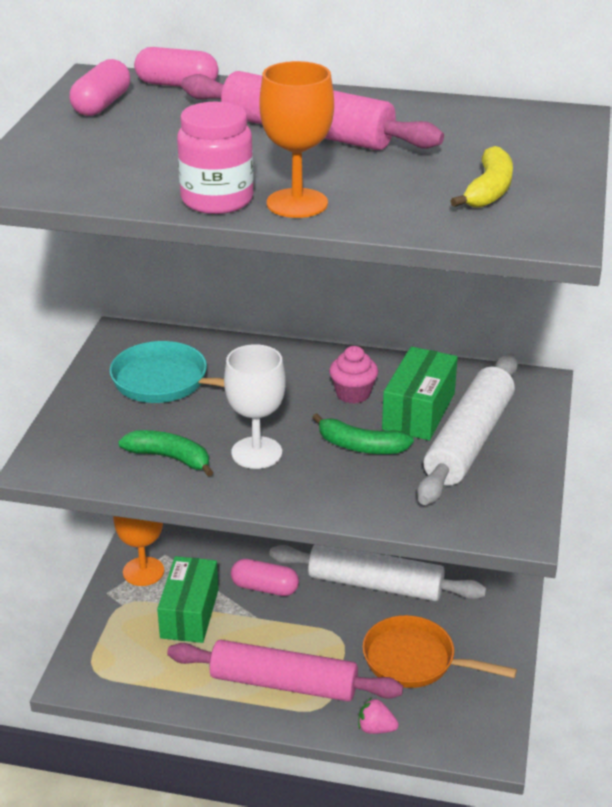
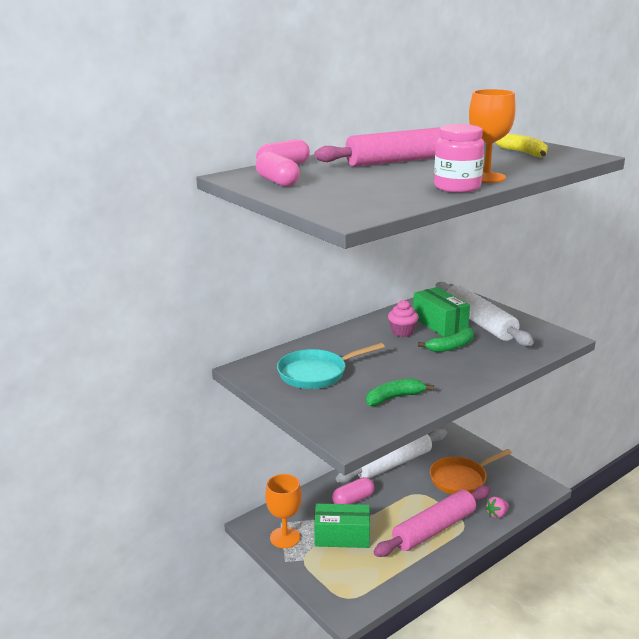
camera: 50 degrees left, 10 degrees down
(189, 613) = (342, 536): green box -> green box turned 45 degrees counterclockwise
(256, 453) = (422, 373): white goblet -> none

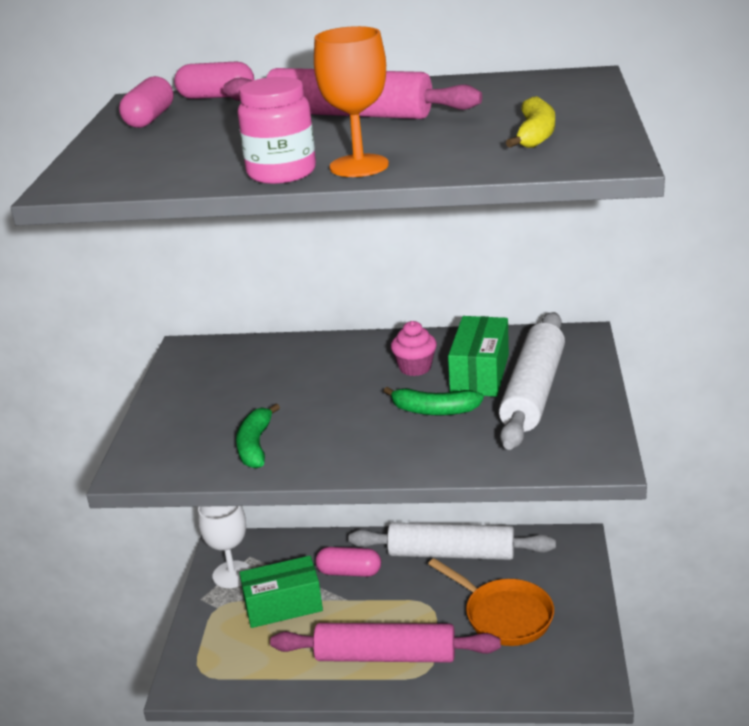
camera: 45 degrees right, 5 degrees up
(285, 537) = (232, 574): orange goblet -> white goblet
(316, 373) = (238, 382): turquoise pan -> none
(342, 536) = (283, 606): green box -> green box turned 60 degrees counterclockwise
(394, 398) = (255, 445): green banana -> green banana turned 105 degrees counterclockwise
(461, 479) = (504, 615): orange pan -> orange pan turned 150 degrees counterclockwise
(496, 514) = (482, 683): pink strawberry -> none

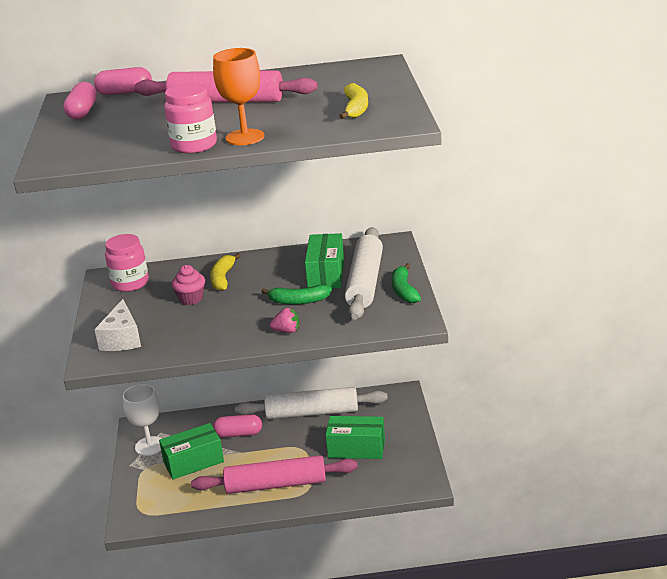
camera: 10 degrees left, 0 degrees up
(181, 441) = (122, 339): none -> white cheese
(214, 361) = (130, 283): none -> pink jar
(255, 445) = (177, 336): green banana -> green banana (404, 290)
(337, 366) = (223, 278): none -> yellow banana
(408, 455) = (286, 331): none -> pink strawberry
(415, 368) = (279, 274): pink cupcake -> pink cupcake (191, 299)
(504, 615) = (356, 448): orange pan -> green box

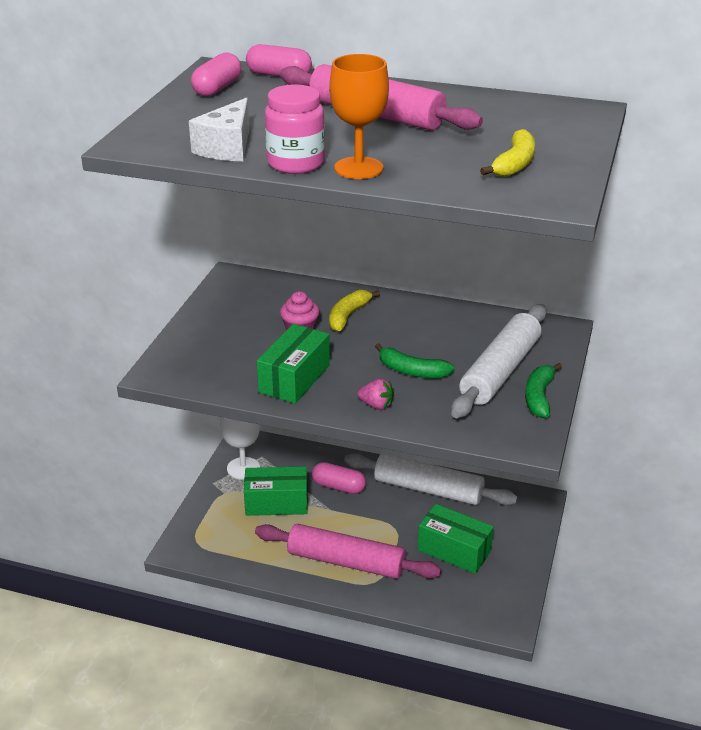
camera: 20 degrees right, 5 degrees up
(122, 339) = (202, 356): white cheese -> white cheese (227, 148)
(130, 283) = (250, 291): pink jar -> none
(326, 274) = (462, 346): green box -> green box (294, 378)

